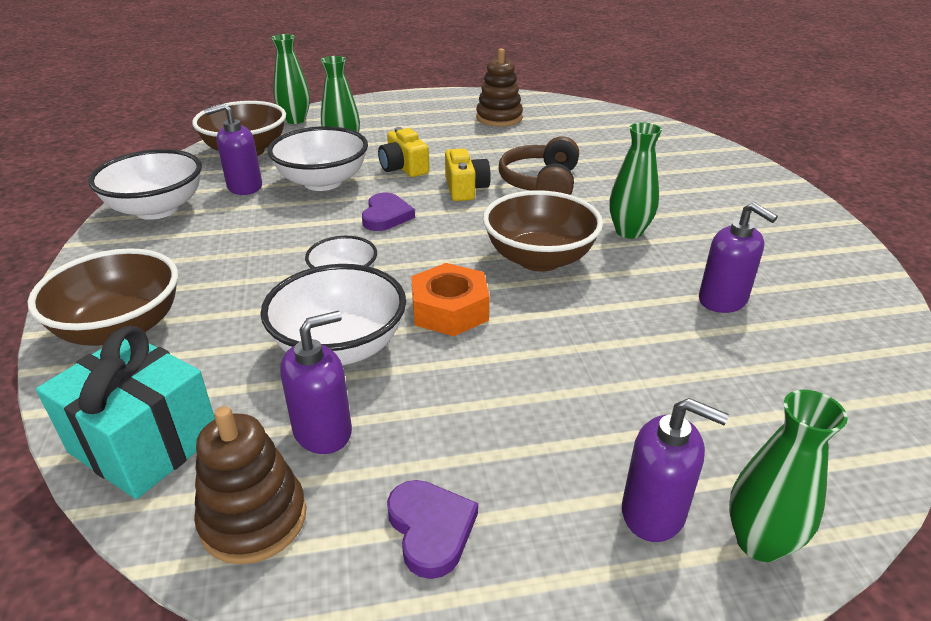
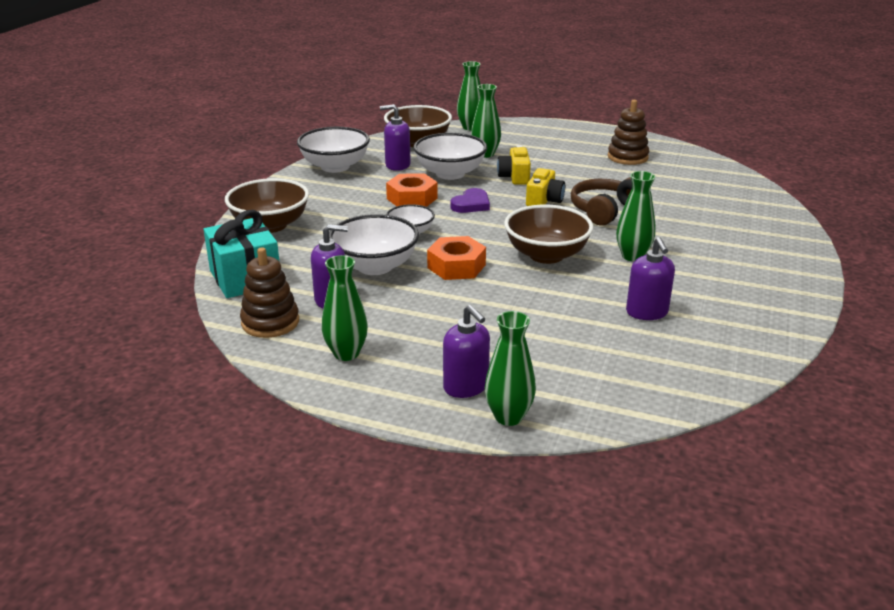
camera: 30 degrees right, 5 degrees down
(303, 228) = (412, 198): none -> orange nut
(431, 529) = (346, 353): purple heart -> green vase

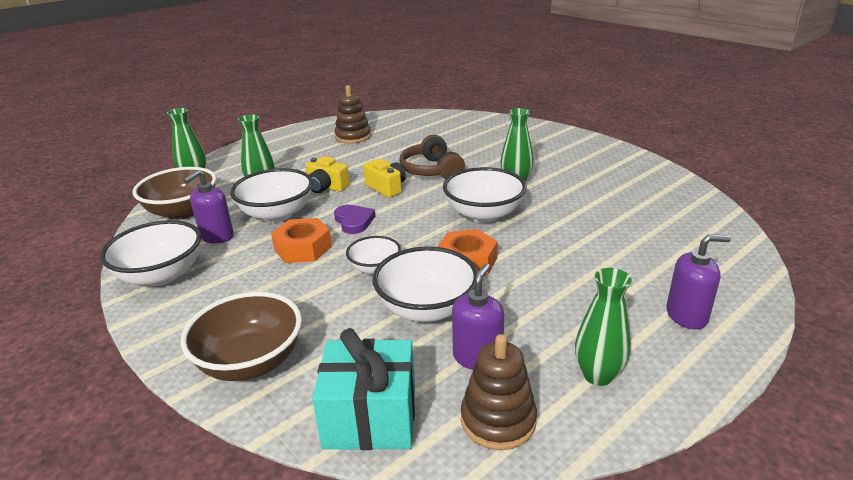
camera: 60 degrees left, 0 degrees up
(508, 417) = (741, 307): green vase -> none
(546, 255) = (484, 214): brown bowl -> white bowl
(647, 312) = (604, 202): purple soap dispenser -> none

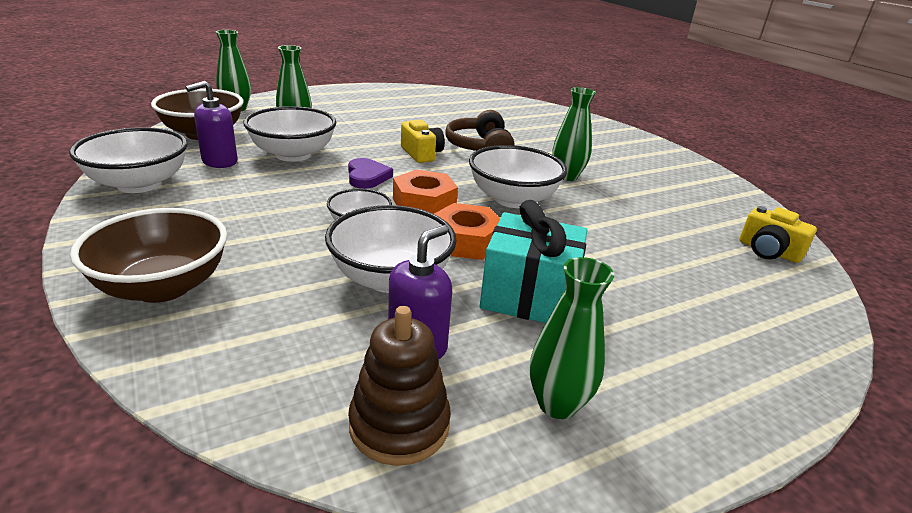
camera: 10 degrees right, 0 degrees up
(303, 248) = (297, 190): orange nut -> orange nut (424, 203)
(326, 187) = (359, 141): yellow camera -> yellow camera (768, 251)
(353, 137) = (416, 104): brown stacking toy -> none
(370, 418) = (249, 380): turquoise gift -> turquoise gift (529, 296)
(687, 316) = (710, 362): purple soap dispenser -> none

